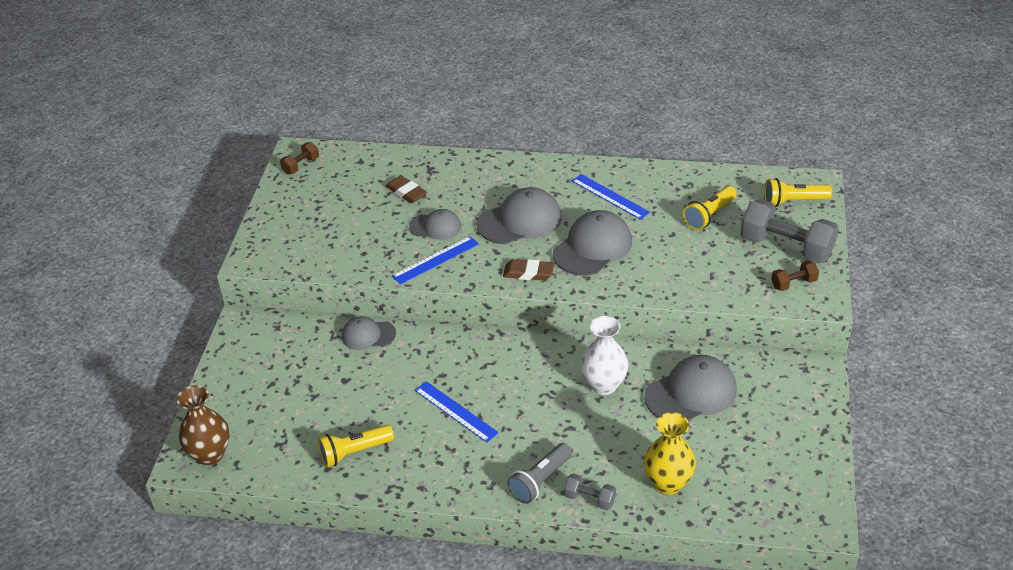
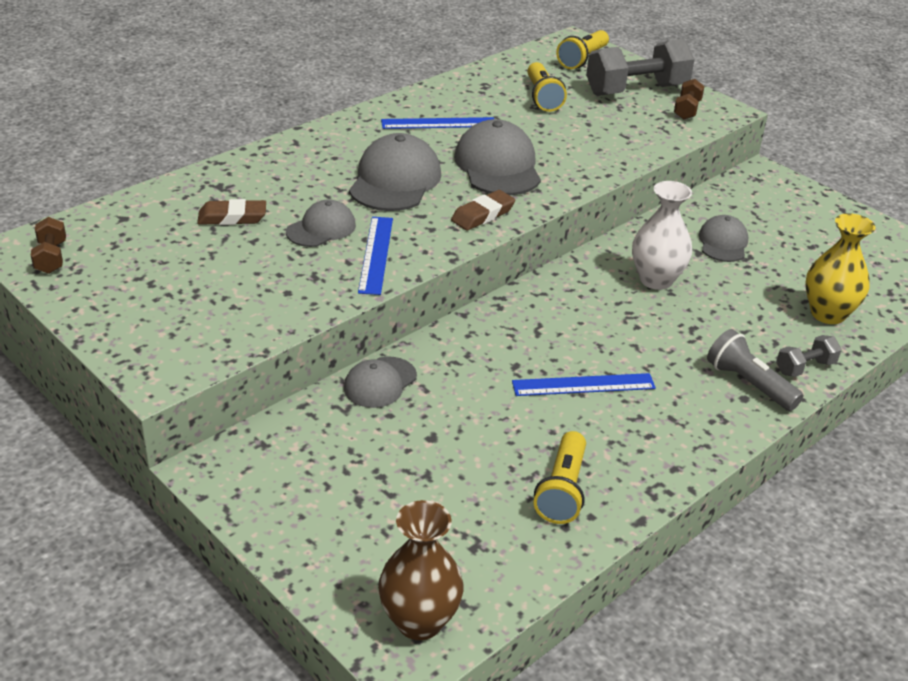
camera: 55 degrees left, 5 degrees down
(540, 481) = (749, 384): grey flashlight -> grey flashlight turned 150 degrees clockwise
(691, 393) = (723, 243): grey cap -> grey cap, size x0.60

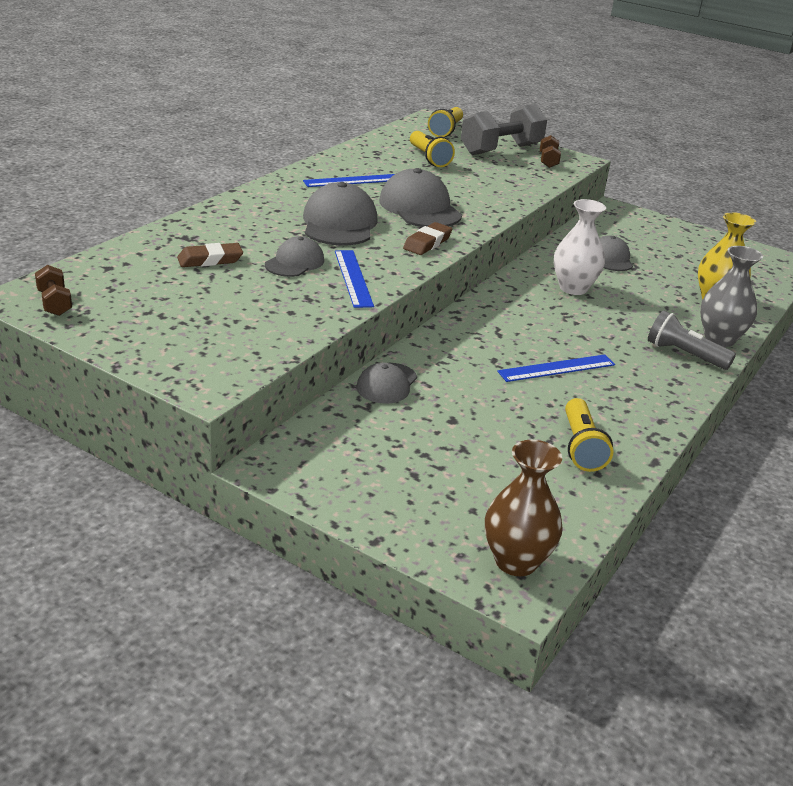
camera: 15 degrees left, 5 degrees down
(805, 367) = (719, 339): grey dumbbell -> grey vase

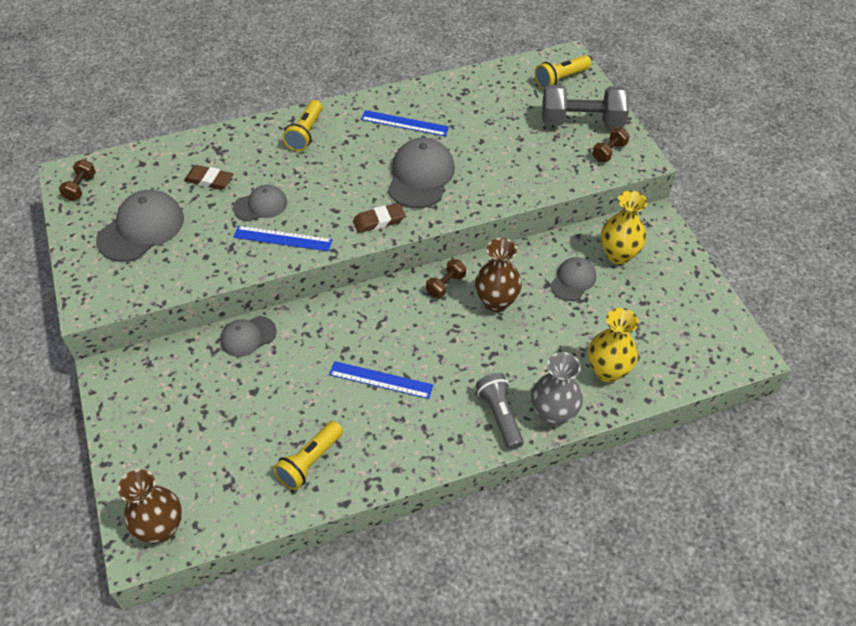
camera: 40 degrees right, 20 degrees up
(339, 223) = (338, 173): grey cap -> grey cap (141, 229)
(353, 278) = (282, 239): blue ruler -> blue ruler turned 75 degrees clockwise
(429, 158) = (501, 114): yellow flashlight -> yellow flashlight (305, 133)
(517, 291) = (445, 285): none -> brown dumbbell
(573, 288) = (496, 302): white vase -> brown vase
(619, 235) = (618, 255): none -> yellow vase

